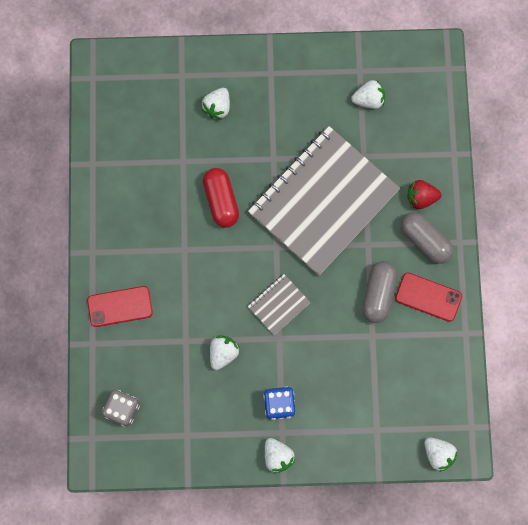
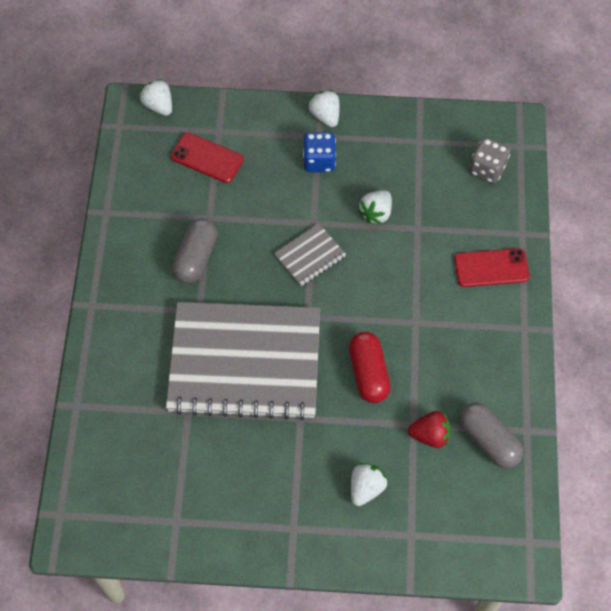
camera: 175 degrees left, 15 degrees down
(323, 202) = (245, 362): grey notebook -> grey notebook turned 45 degrees clockwise
(368, 100) = (170, 481): white strawberry -> none
(421, 198) = (127, 357): red strawberry -> red strawberry (430, 435)
(424, 240) = (132, 309): grey capsule -> grey capsule (488, 441)
(428, 297) = (139, 250): red phone -> red phone (207, 158)

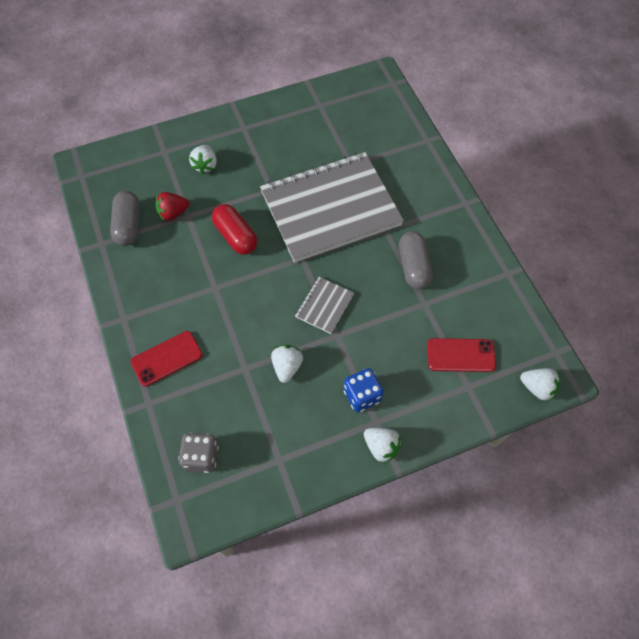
camera: 155 degrees right, 0 degrees up
(488, 441) = (128, 225): grey capsule -> grey capsule turned 60 degrees clockwise

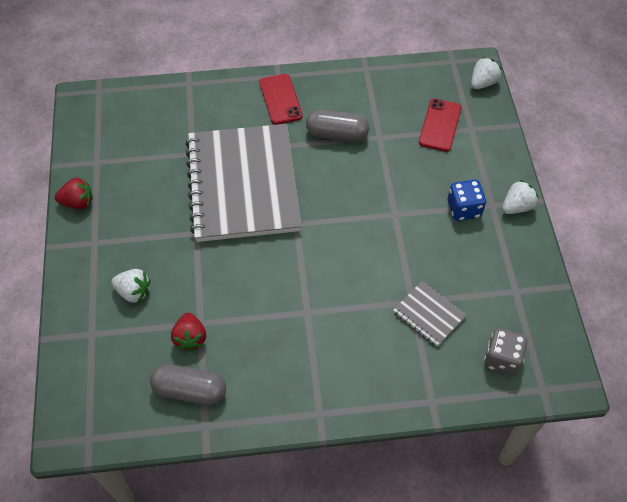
camera: 75 degrees left, 5 degrees down
(167, 358) = (383, 374): red phone -> red phone (280, 99)
(235, 236) = (247, 279): red capsule -> none
(277, 106) = (78, 202): none -> red strawberry
(287, 367) = (419, 263): white strawberry -> none
(324, 306) = (359, 216): grey notebook -> grey notebook (428, 314)

